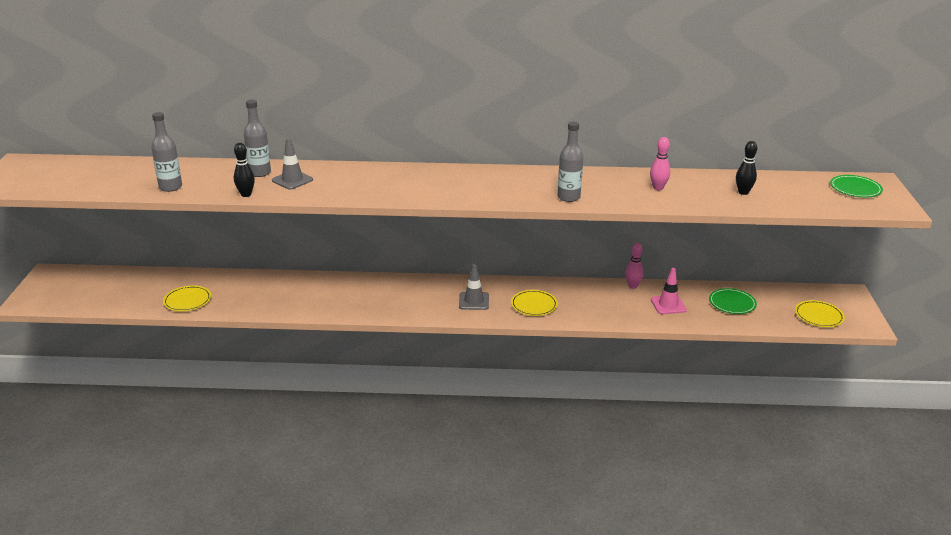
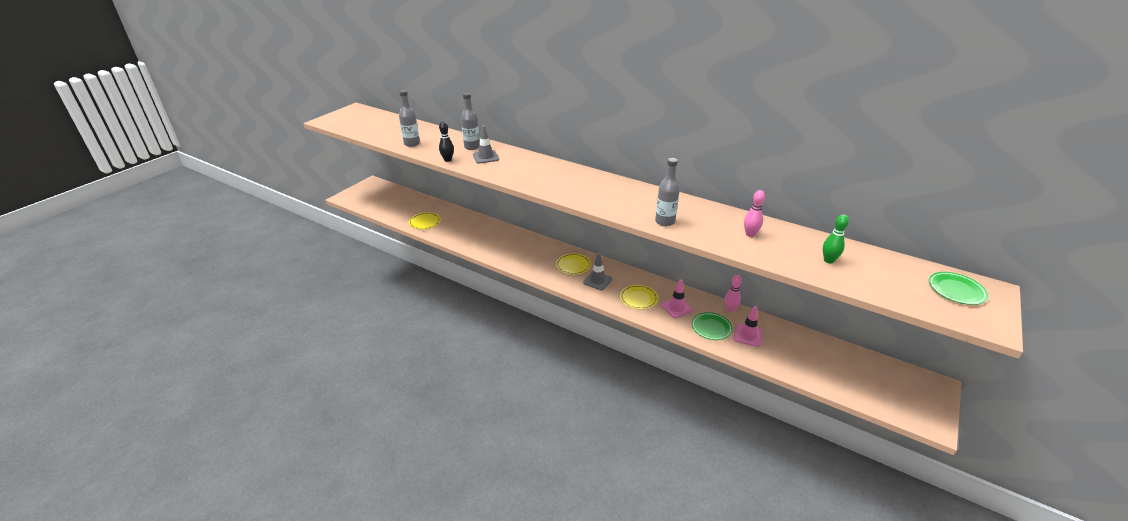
camera: 30 degrees right, 5 degrees up
(580, 301) = (676, 307): none -> pink traffic cone
(732, 303) = (807, 353): green plate -> green plate (711, 327)
(743, 192) = (828, 260): black bowling pin -> green bowling pin
(819, 316) = (886, 395): yellow plate -> yellow plate (573, 265)

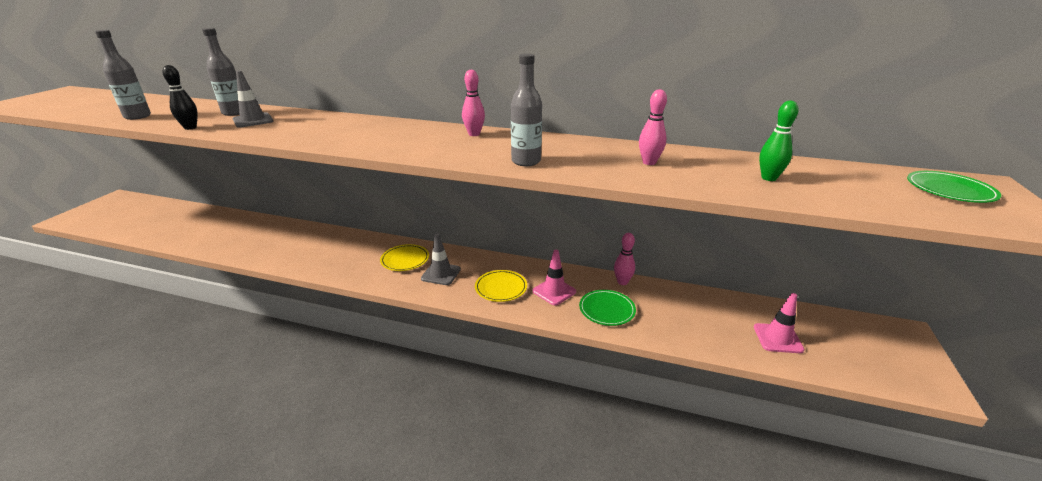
camera: 15 degrees left, 5 degrees down
(425, 222) = (187, 235): yellow plate -> none
(634, 190) = (474, 134): none -> pink bowling pin
(747, 335) = (656, 311): pink traffic cone -> pink traffic cone (777, 338)

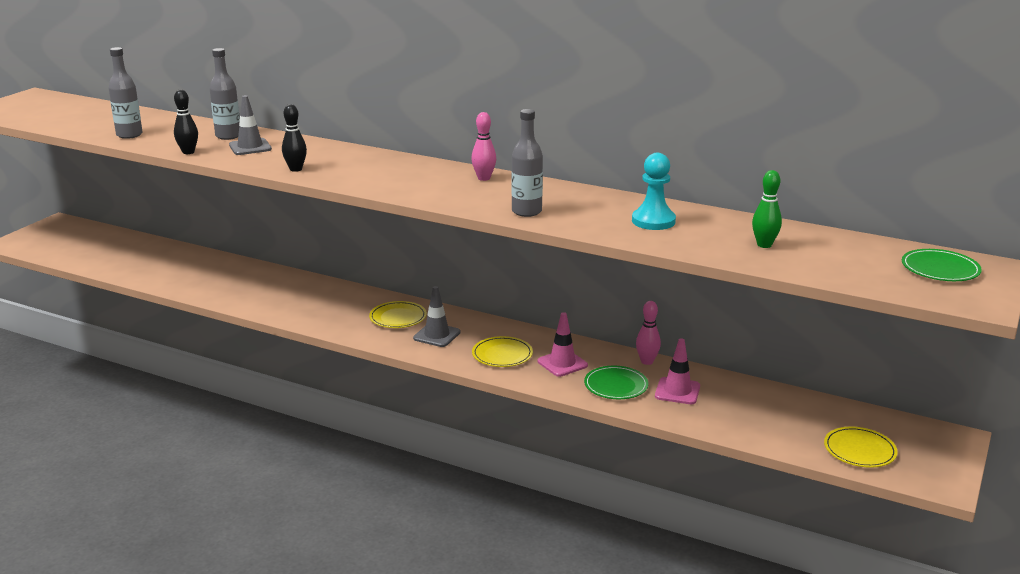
camera: 10 degrees right, 5 degrees down
(294, 136) = (296, 169): none -> black bowling pin
(649, 162) = (653, 221): pink bowling pin -> turquoise pawn
(777, 338) = (797, 428): pink traffic cone -> pink traffic cone (677, 391)
(842, 356) = (859, 450): none -> yellow plate

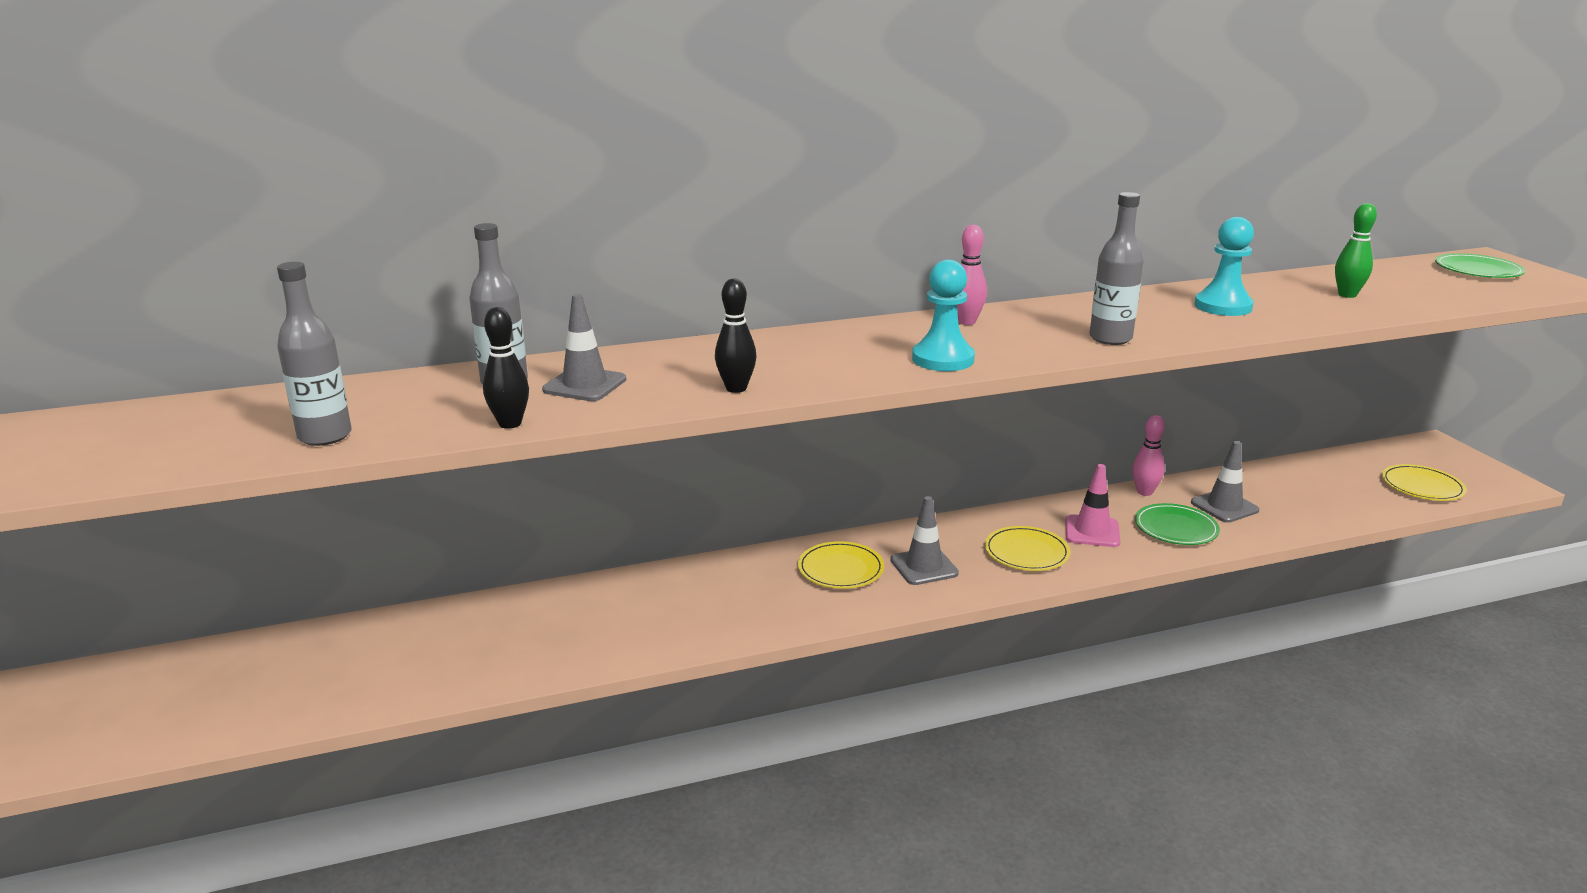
camera: 45 degrees left, 0 degrees up
(414, 190) = (943, 359): none -> turquoise pawn
(677, 391) = (1224, 506): pink traffic cone -> grey traffic cone

